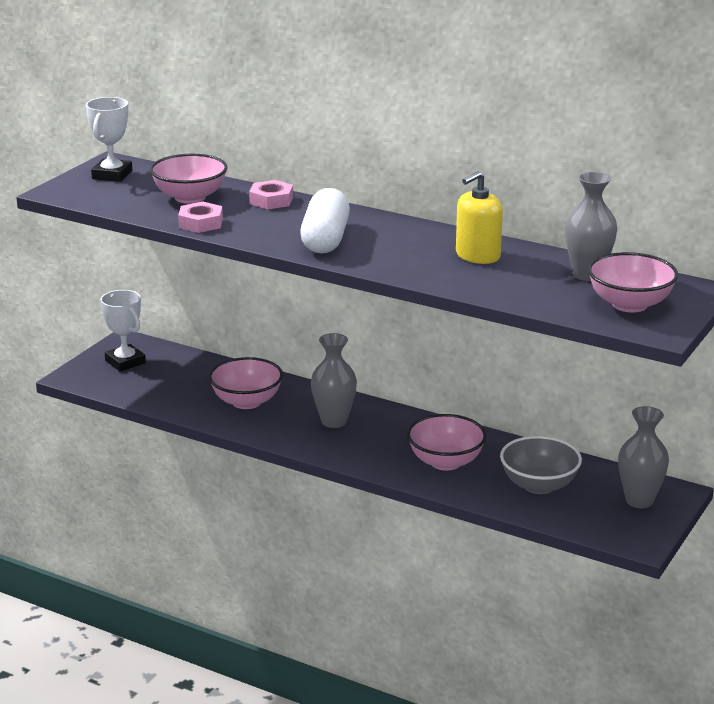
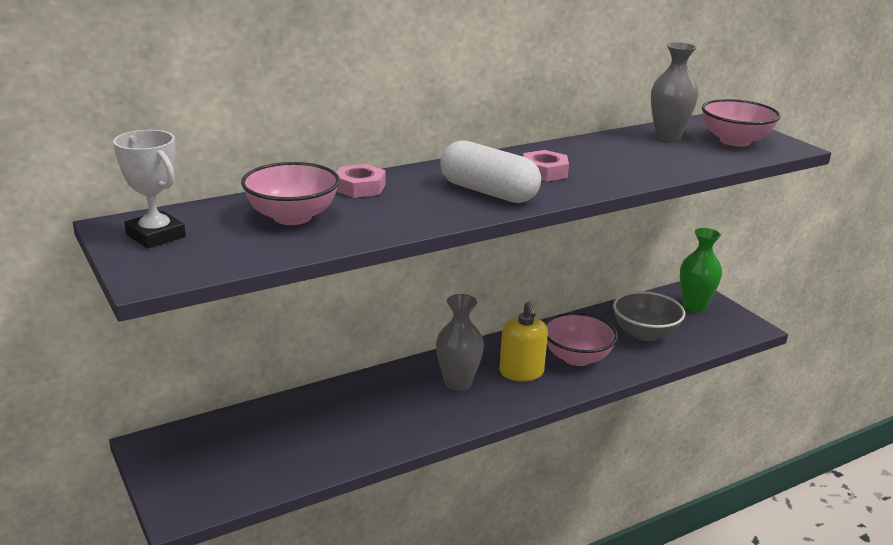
camera: 60 degrees left, 0 degrees up
(125, 362) = (194, 462): white trophy -> none
(200, 223) = (371, 230): pink nut -> pink nut (544, 172)
(246, 402) = (371, 416): pink bowl -> none
(477, 256) = (593, 155): yellow soap dispenser -> yellow soap dispenser (521, 372)
(639, 500) = (694, 306): grey vase -> green vase

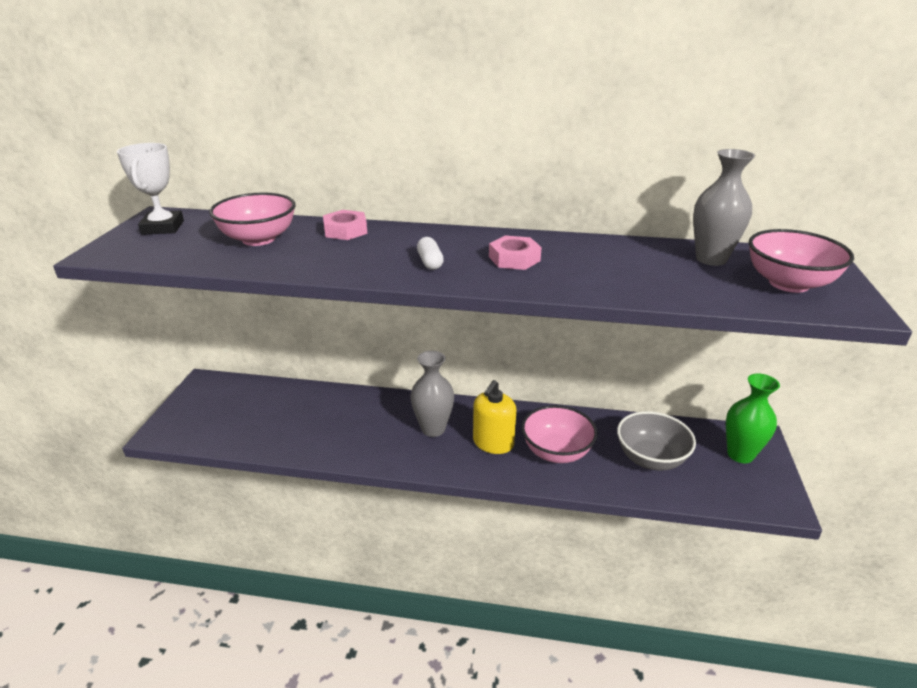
camera: 40 degrees right, 5 degrees up
(488, 192) = (430, 262): white capsule -> white capsule, size x0.46

